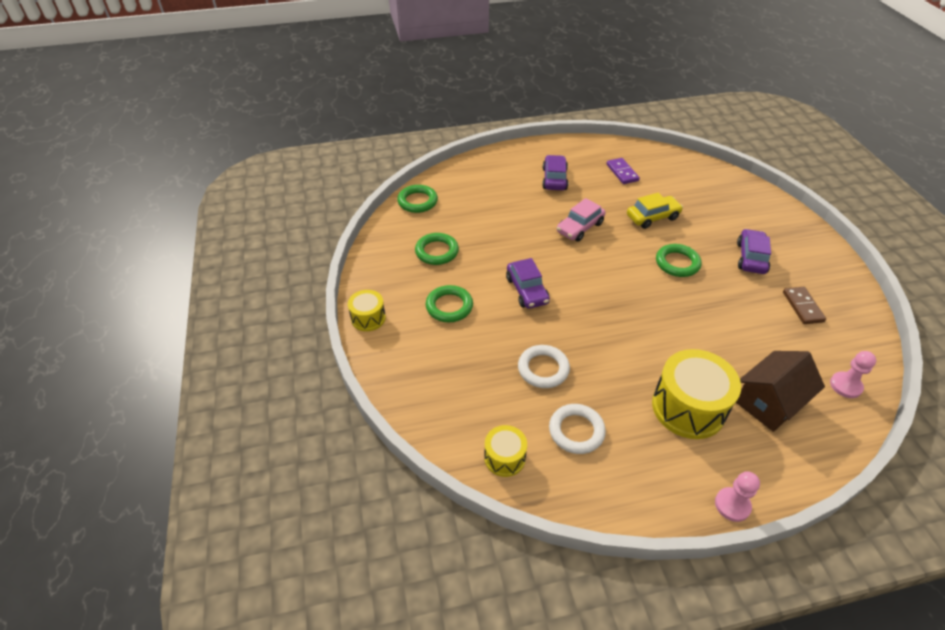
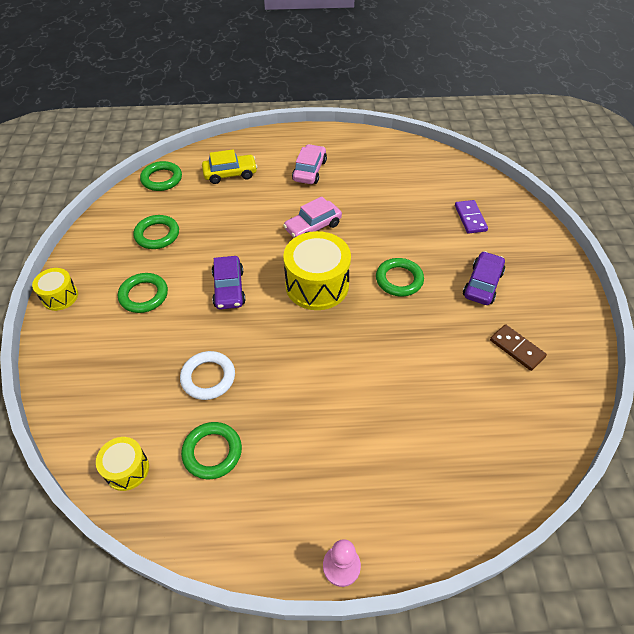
camera: 10 degrees right, 5 degrees up
(554, 179) = (309, 170): purple car -> pink car
(576, 431) = (212, 452): white ring -> green ring
(622, 172) = (383, 171): purple domino -> purple domino (470, 218)
(652, 217) = (394, 225): yellow car -> yellow car (230, 174)
(688, 407) = (341, 445): yellow drum -> yellow drum (317, 285)
(769, 402) = (432, 454): brown house -> none
(802, 307) = (517, 348): brown domino -> brown domino turned 45 degrees counterclockwise
(845, 386) = (527, 448): pink pawn -> none

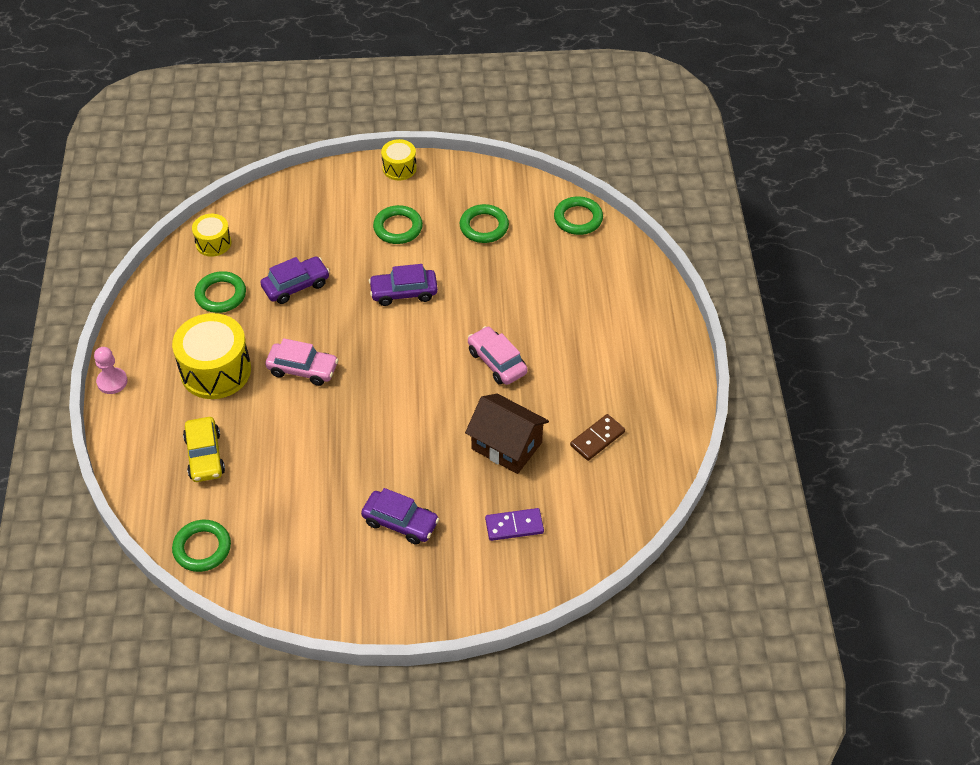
camera: 90 degrees right, 0 degrees up
(208, 377) = (296, 285): white ring -> purple car
(230, 174) = (591, 280): yellow car -> yellow car (205, 456)
(309, 170) = (602, 358): pink car -> pink car (302, 369)
(317, 285) = (406, 366): yellow drum -> yellow drum (215, 370)
(397, 222) = (506, 446): none -> brown house
(399, 280) = (410, 441): green ring -> green ring (202, 548)
(517, 348) = (306, 541): brown domino -> brown domino (597, 439)

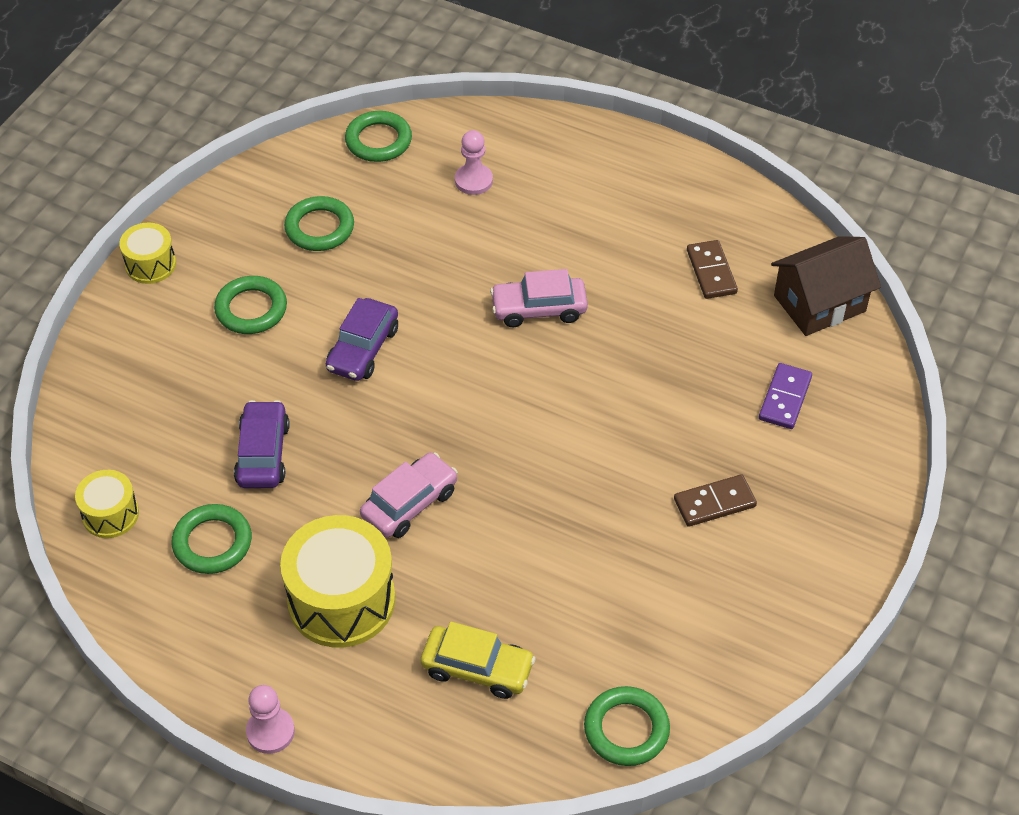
camera: 60 degrees left, 0 degrees up
(400, 522) = (714, 503): purple car -> brown domino
(506, 446) = (668, 355): brown house -> brown house (819, 303)
(581, 280) = (473, 181): none -> pink pawn

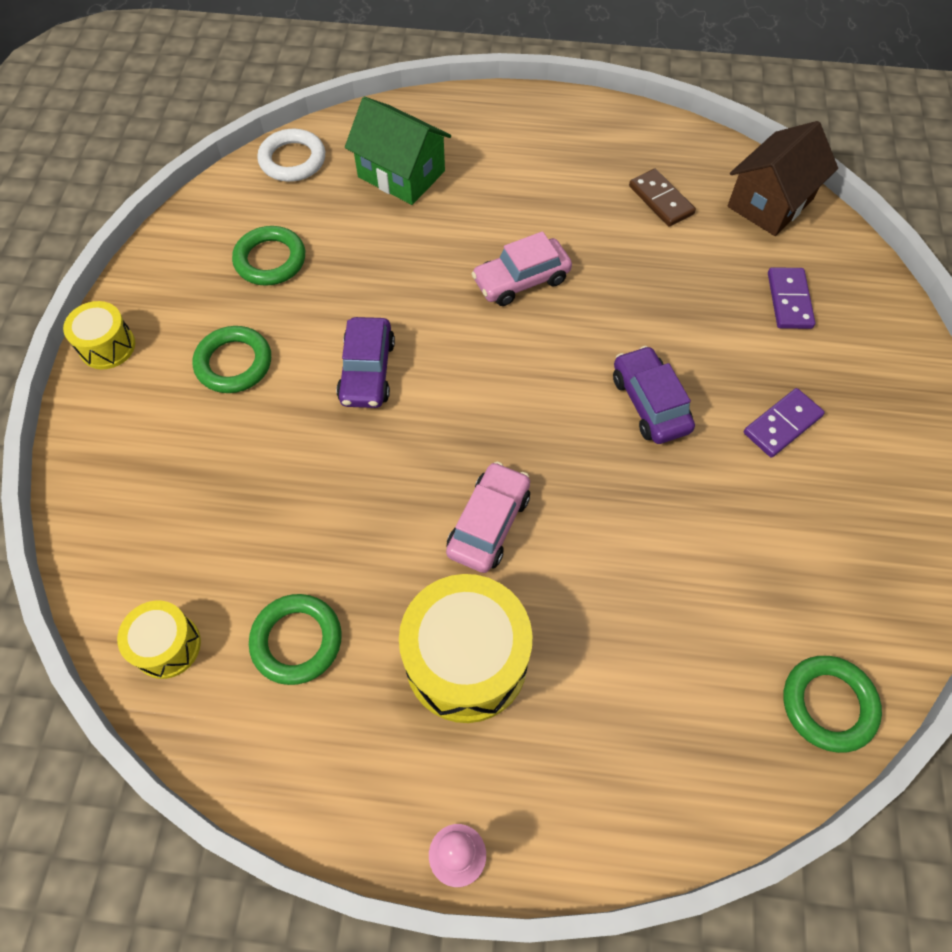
camera: 20 degrees left, 10 degrees up
(263, 453) = (310, 518): purple car -> purple car (649, 403)
(378, 141) = (292, 160): green ring -> white ring
(473, 181) = (401, 174): pink pawn -> green house
(477, 668) = (645, 689): yellow car -> none
(714, 503) = (782, 424): brown domino -> purple domino

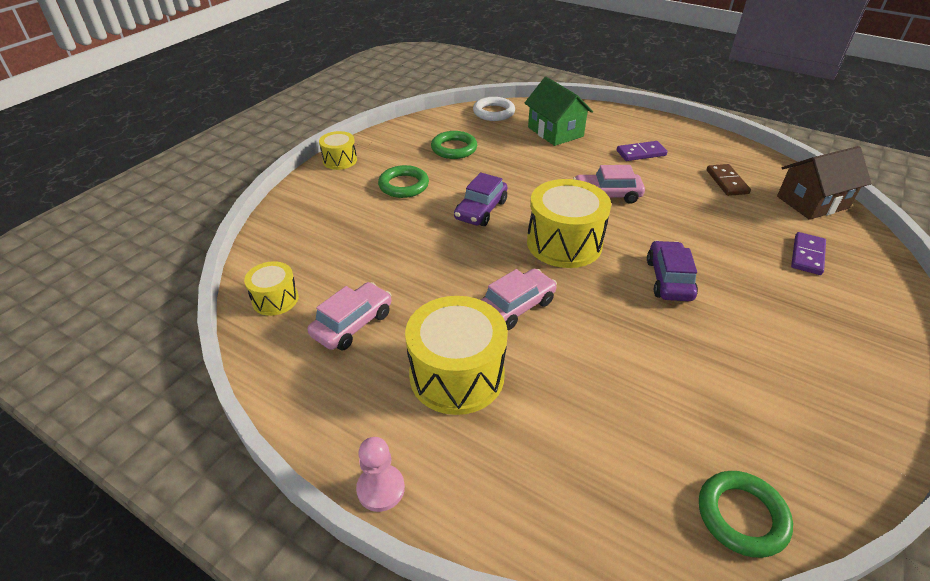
camera: 25 degrees right, 20 degrees down
(297, 641) = (352, 324): green ring -> pink car
(502, 391) = (564, 243): none -> yellow drum
(782, 424) = (772, 322): purple domino -> purple domino (641, 153)

